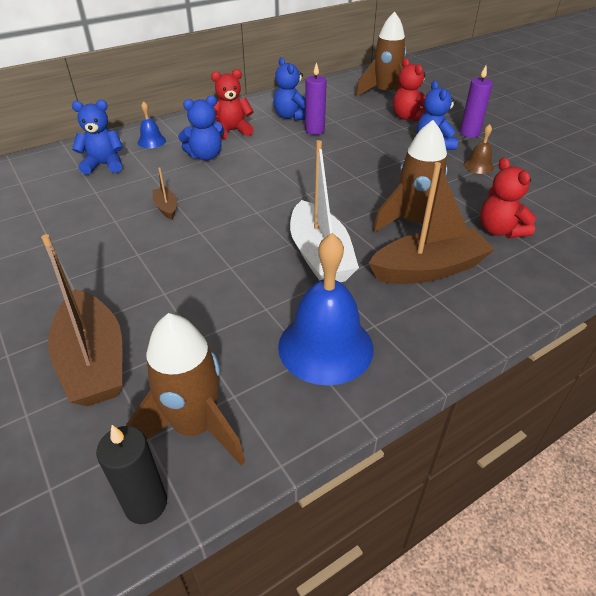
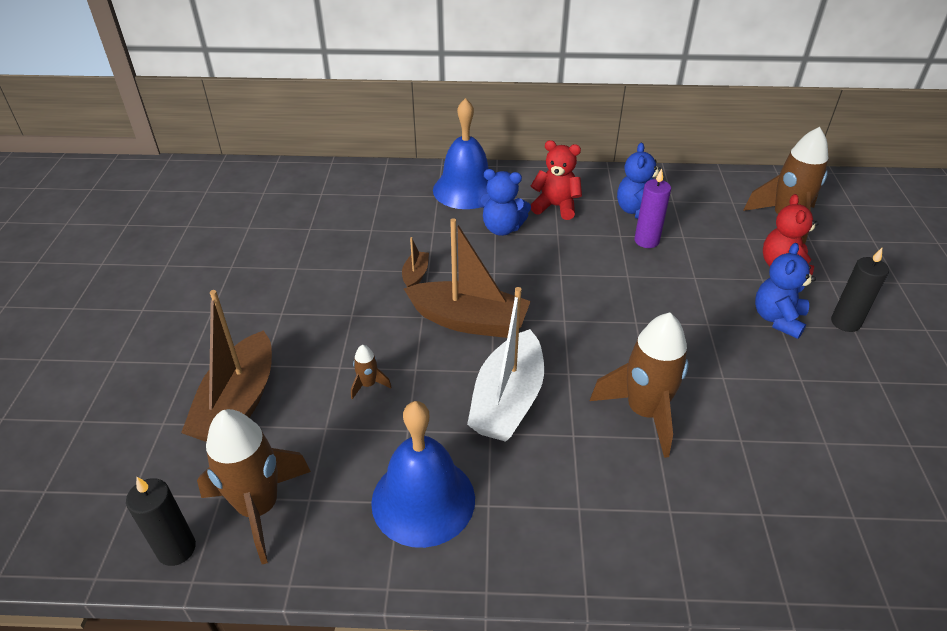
camera: 35 degrees right, 0 degrees up
(104, 165) = (402, 202): blue teddy bear -> none
(151, 141) = (466, 189): blue bell -> blue bell, size x2.13
(202, 294) = (368, 385): none -> brown rocket
(428, 269) = (605, 475): brown boat -> brown boat (469, 321)
(469, 133) = (845, 322): purple candle -> black candle
(478, 166) = (807, 374): brown bell -> none
(500, 230) = (741, 473): red teddy bear -> none

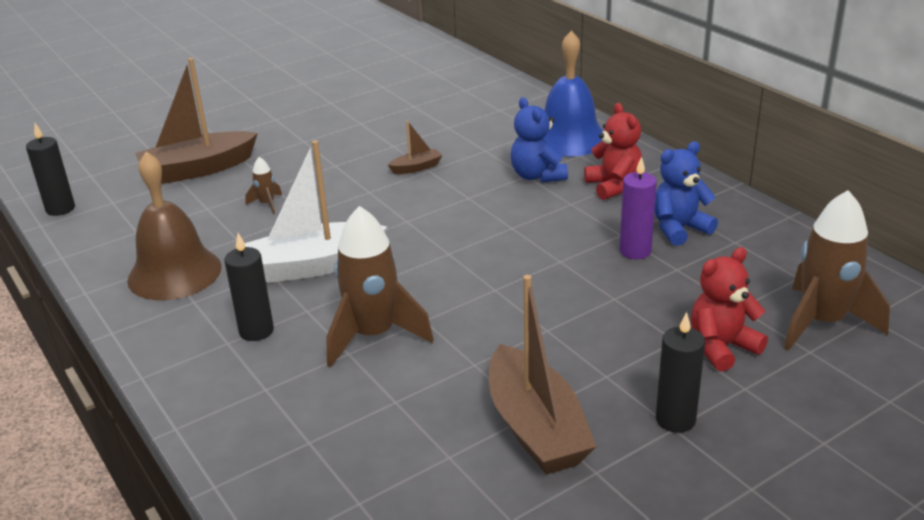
camera: 55 degrees right, 10 degrees down
(259, 508) = (114, 219): brown rocket -> none
(423, 500) = (174, 273): blue bell -> brown bell
(469, 321) = (389, 212): brown boat -> brown boat (536, 428)
(577, 481) = (256, 331): none -> black candle
(777, 319) = (615, 370): blue teddy bear -> none

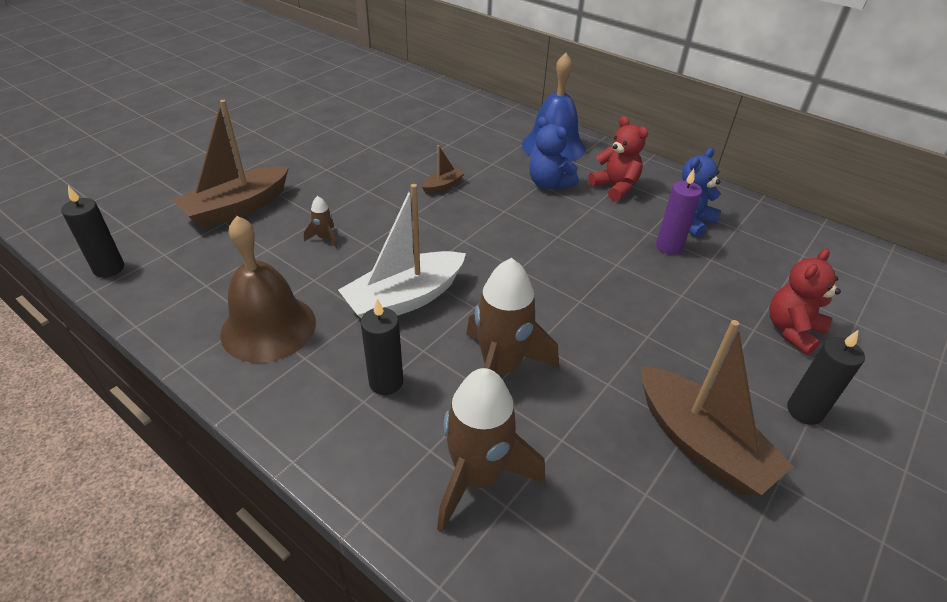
camera: 20 degrees left, 10 degrees up
(822, 323) = (847, 294): brown rocket -> brown rocket (478, 477)

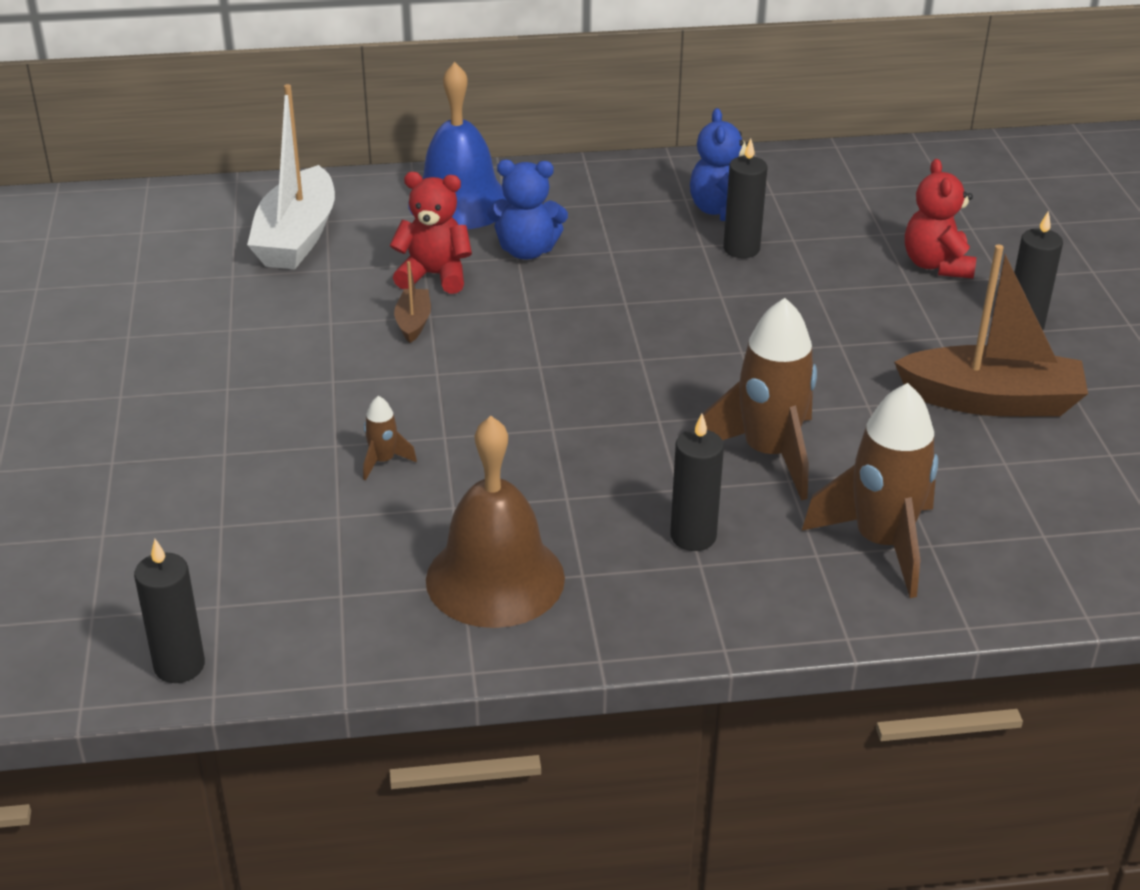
camera: 45 degrees left, 5 degrees down
(237, 208) = (204, 501): brown boat -> none
(405, 299) = (582, 459): white boat -> white boat (297, 237)
(615, 187) = (601, 215): red teddy bear -> red teddy bear (434, 276)
(669, 247) = (741, 249): purple candle -> black candle

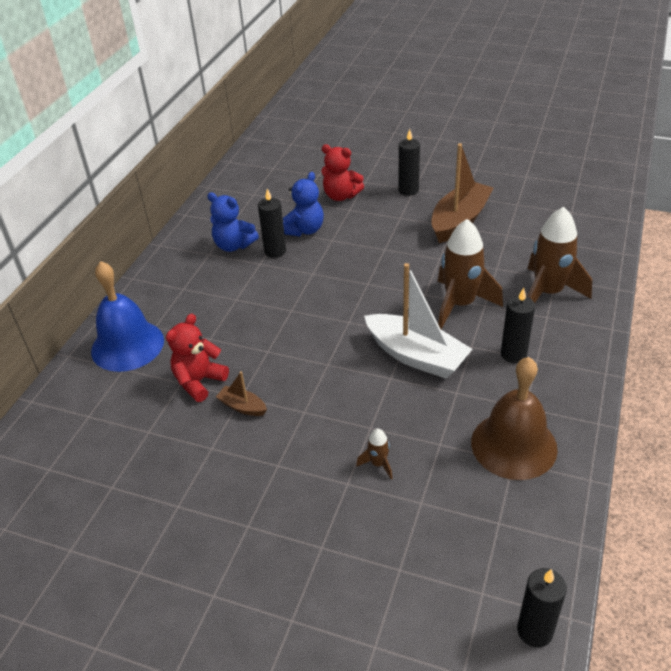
camera: 60 degrees left, 5 degrees up
(297, 237) = (95, 437): white boat -> white boat (416, 356)
(527, 251) = (207, 332): blue teddy bear -> blue teddy bear (304, 230)

